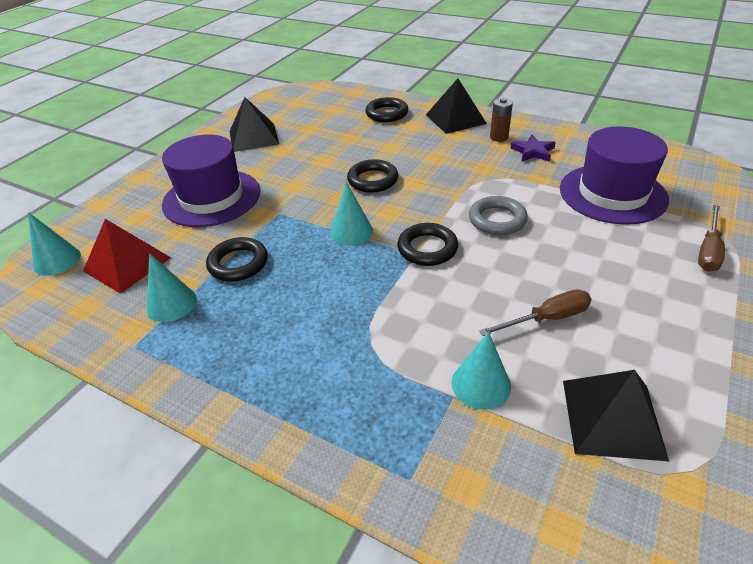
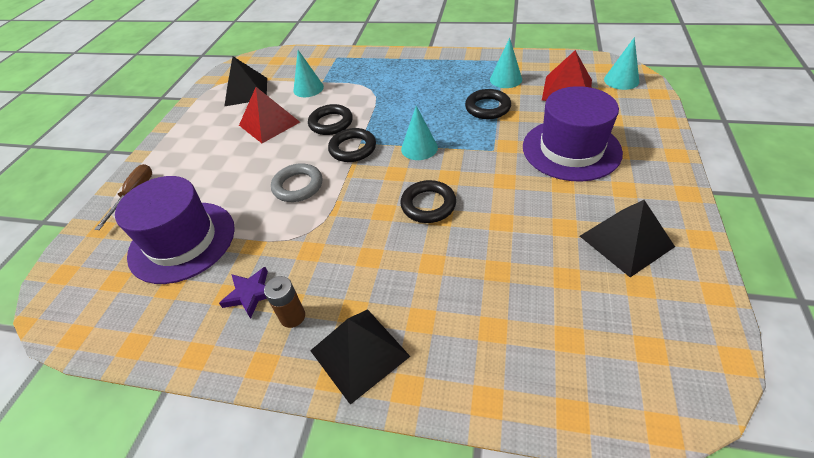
camera: 165 degrees right, 5 degrees up
(387, 113) = (474, 344): black ring -> black ring (331, 123)
(546, 319) = (269, 123): brown screwdriver -> red pyramid

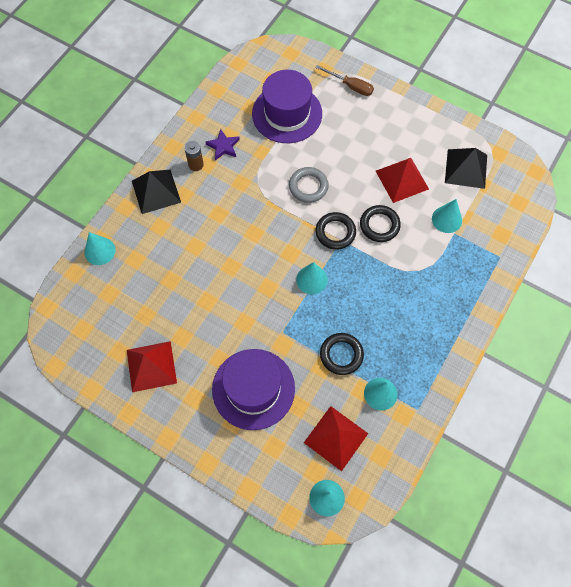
camera: 105 degrees right, 20 degrees up
(428, 205) = (245, 262): black ring -> none
(509, 390) = (99, 251): none -> turquoise cone
(626, 241) = (151, 366): black pyramid -> red pyramid

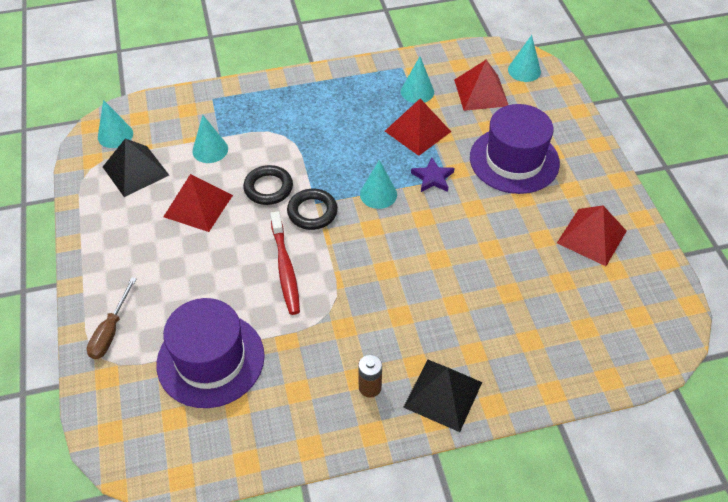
camera: 135 degrees left, 15 degrees down
(99, 251) = (562, 379): turquoise cone -> turquoise cone (115, 135)
(223, 146) = (318, 382): purple star -> purple star (432, 178)
(308, 186) = (285, 268): grey ring -> red toothbrush
(341, 355) = (418, 131): black ring -> red pyramid
(350, 86) = (111, 331): brown screwdriver -> brown screwdriver turned 150 degrees counterclockwise

